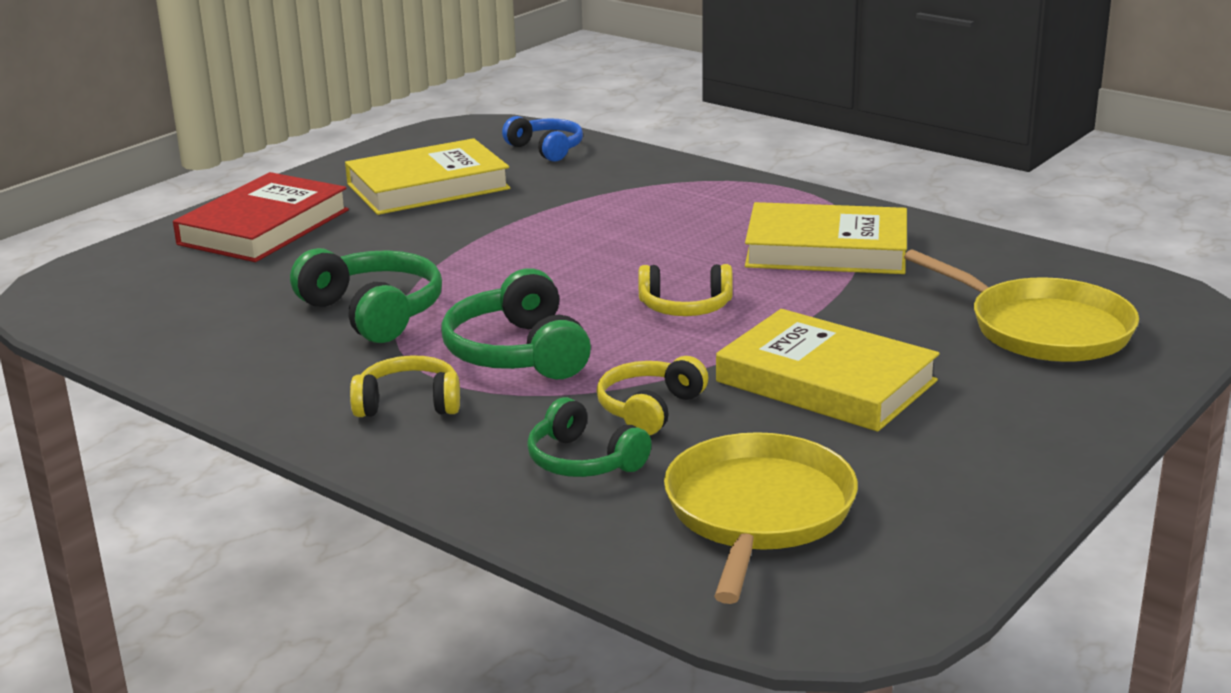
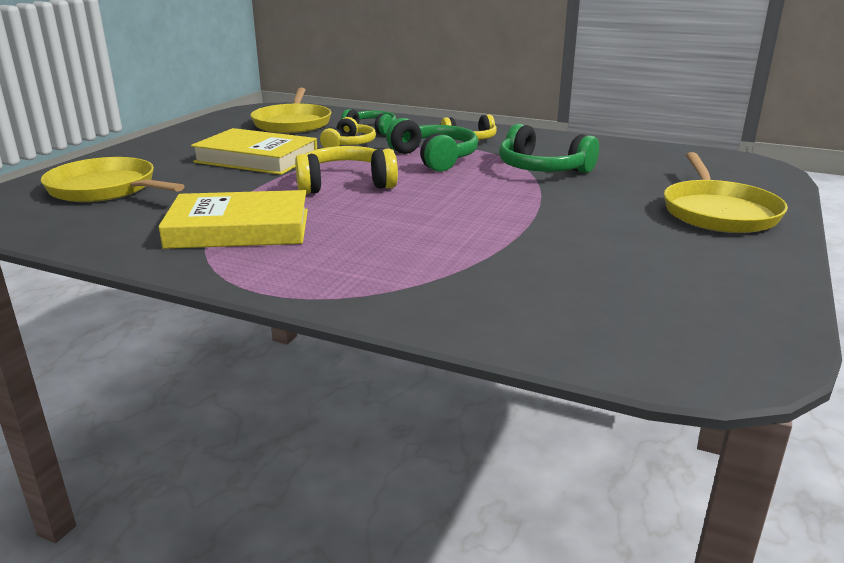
camera: 165 degrees right, 0 degrees up
(264, 227) = (718, 212): red book -> yellow pan
(428, 186) = (646, 261): yellow book -> none
(546, 149) = (583, 328): blue headphones -> none
(685, 307) = (345, 184): yellow headphones -> yellow headphones, size x1.51

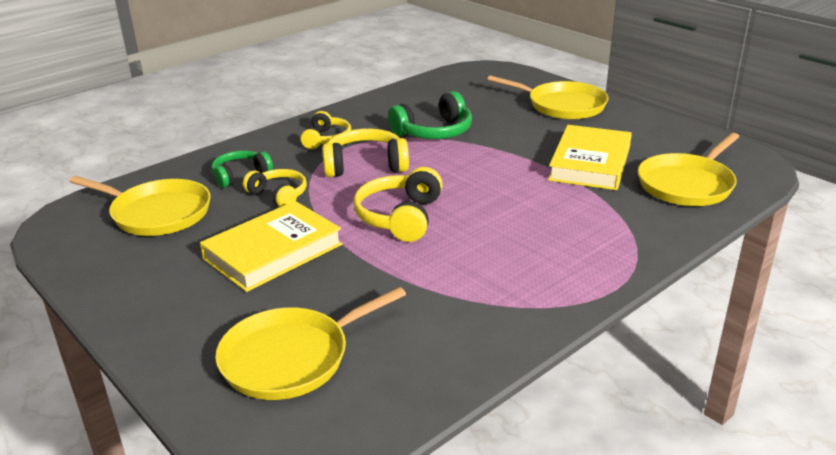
camera: 65 degrees left, 5 degrees up
(239, 228) = (477, 284): yellow book -> yellow book (590, 163)
(434, 158) = (365, 165): green headphones -> yellow headphones
(581, 312) = (687, 184): none -> yellow pan

